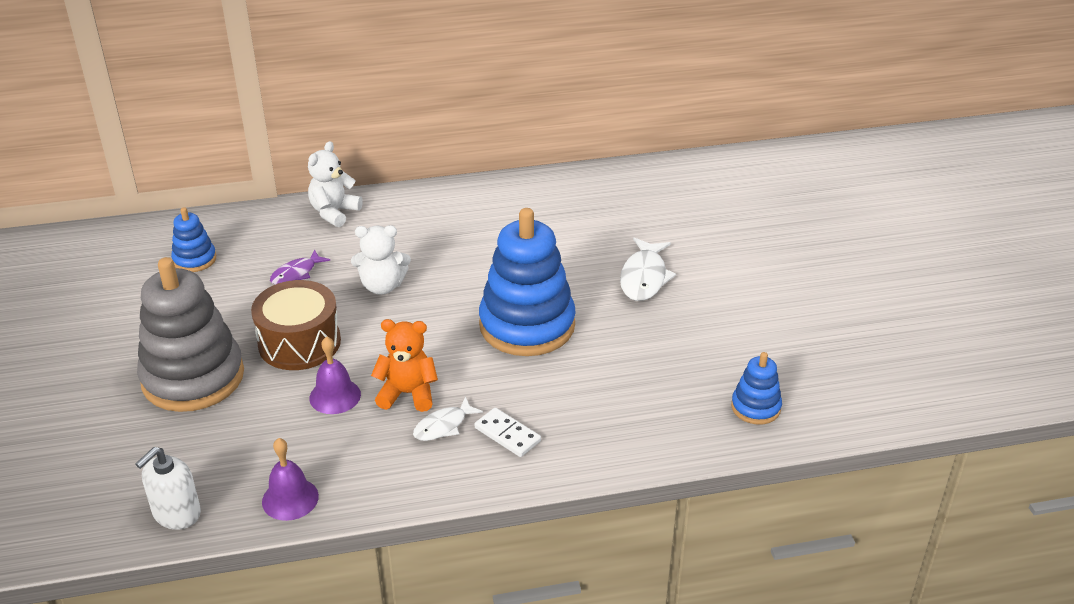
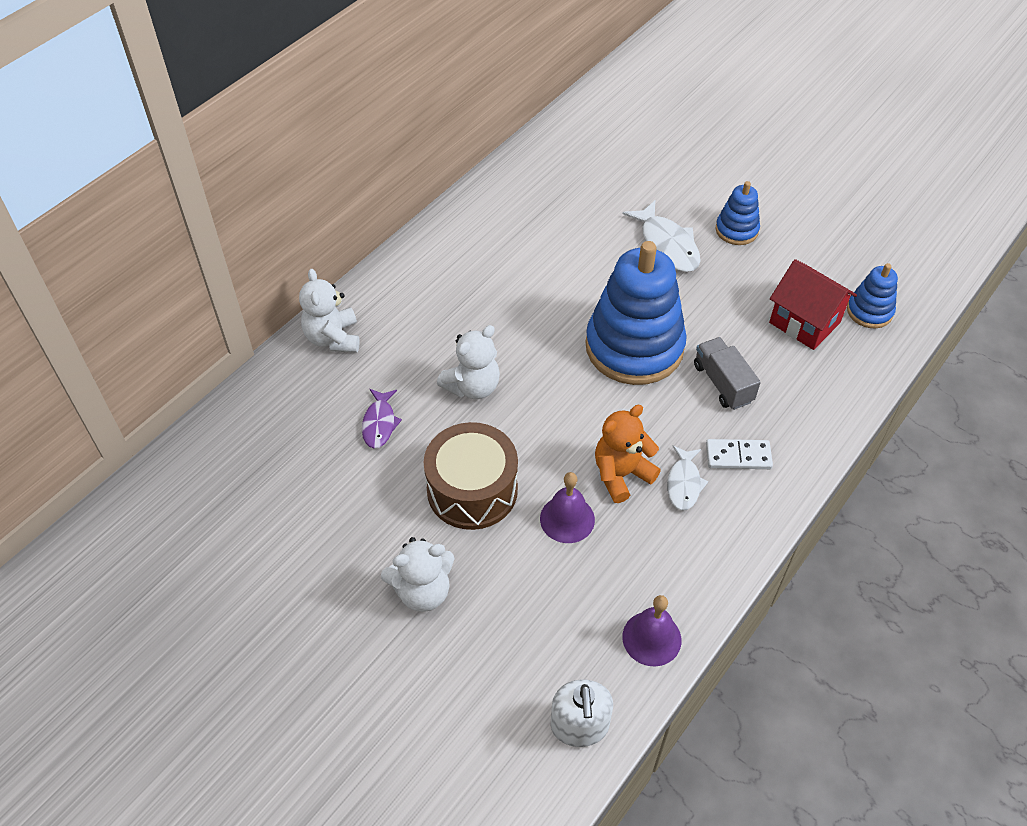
camera: 40 degrees left, 15 degrees up
(193, 377) = (422, 591): grey stacking toy -> white teddy bear
(194, 259) = (261, 472): blue stacking toy -> blue stacking toy (736, 230)
(562, 384) = (723, 383): none -> grey truck
(686, 384) = (804, 322): none -> red house

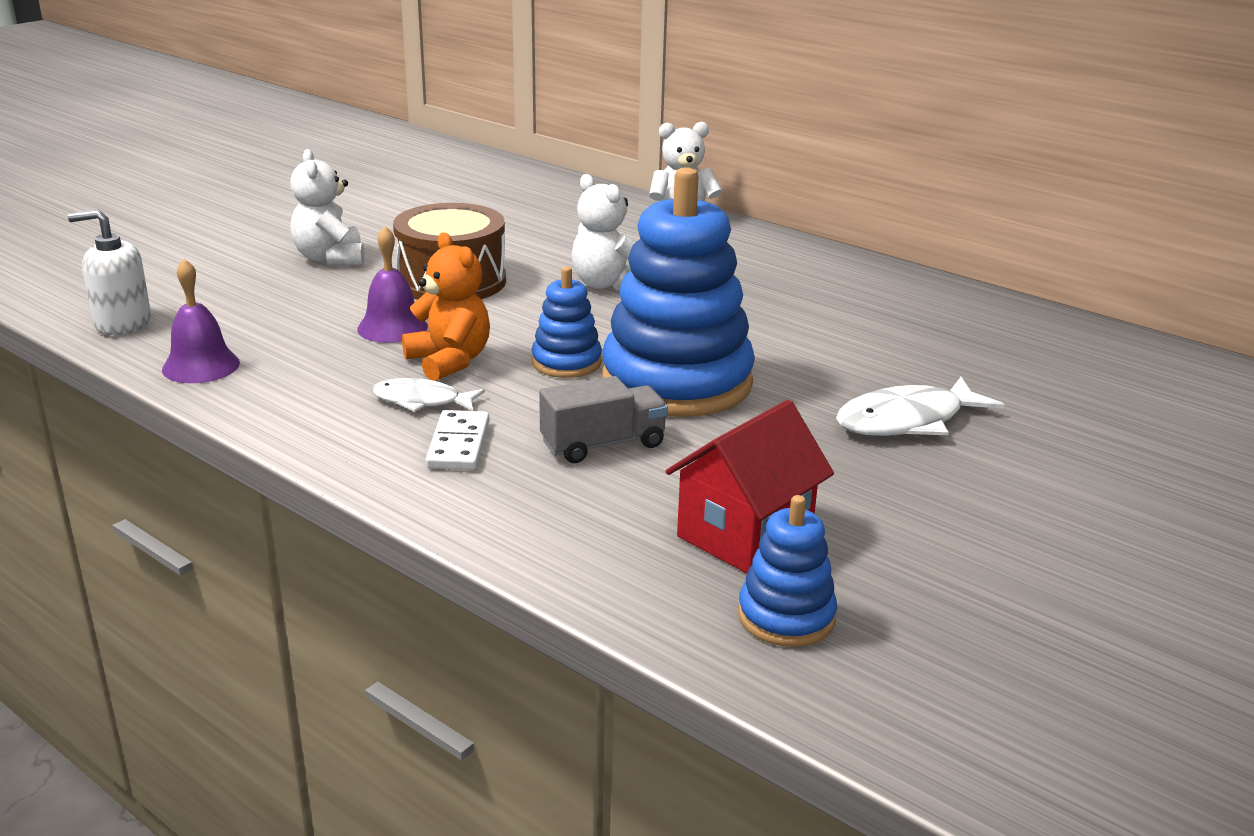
camera: 90 degrees right, 25 degrees down
(379, 423) = (556, 241): purple fish -> none
(736, 230) = (972, 488): blue stacking toy -> blue stacking toy (566, 362)

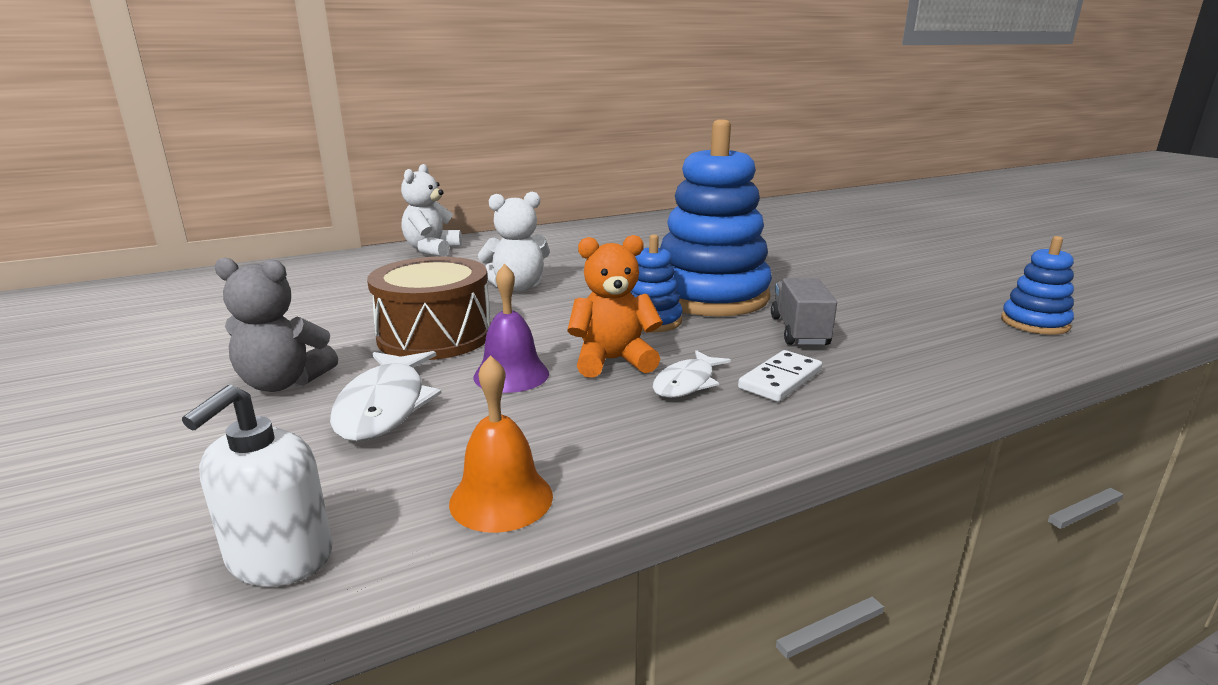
camera: 65 degrees left, 5 degrees down
(201, 366) = (501, 498): purple bell -> orange bell
(330, 258) = (283, 383): white teddy bear -> grey teddy bear
(458, 444) = (780, 380): white domino -> white domino turned 75 degrees counterclockwise
(744, 535) = (936, 315): red house -> none
(907, 421) = (796, 258): white fish -> white fish (384, 406)

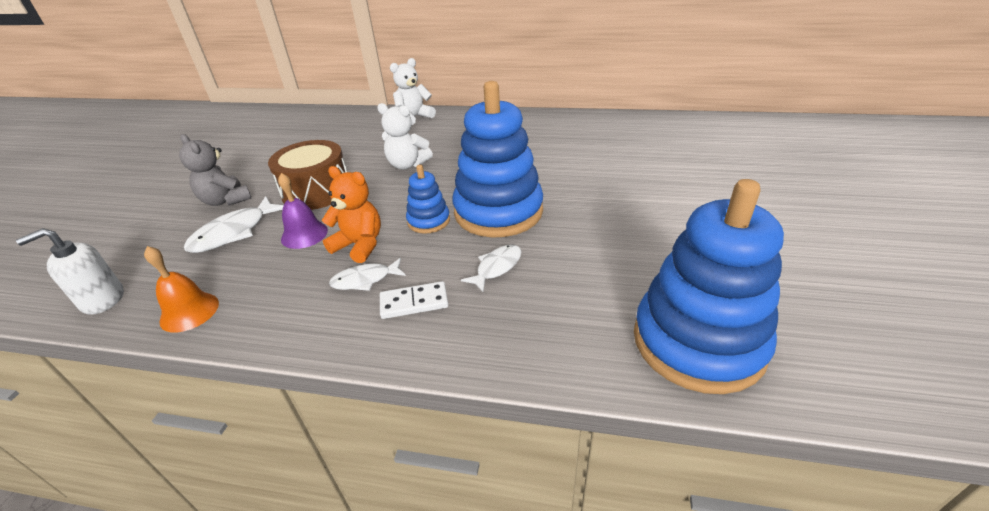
camera: 40 degrees right, 15 degrees up
(799, 331) = (497, 267): grey truck -> white fish
(1034, 323) = (698, 342): blue stacking toy -> blue stacking toy, size x2.10

